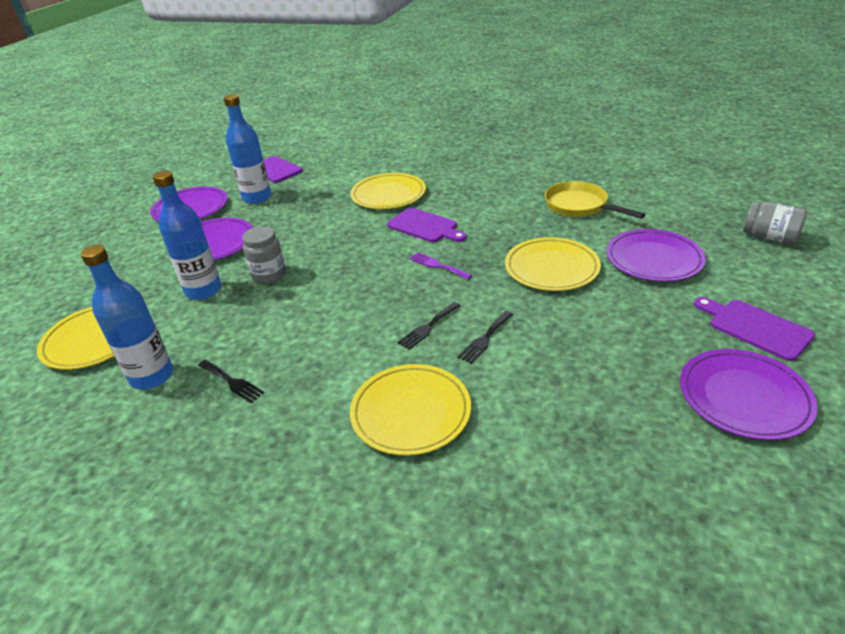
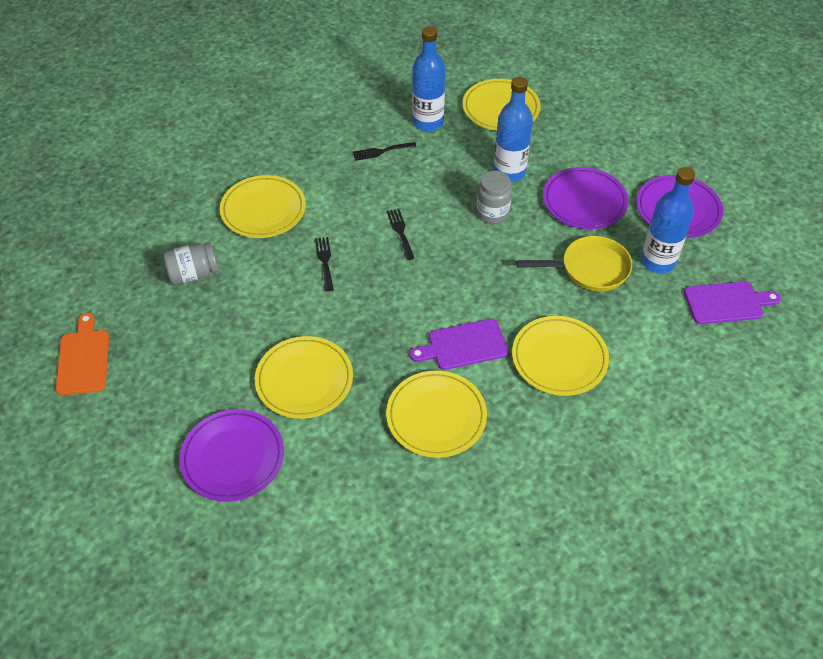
camera: 125 degrees right, 15 degrees up
(437, 265) = (391, 313): purple fork -> none
(485, 339) = (278, 281): black fork -> black fork (400, 232)
(494, 210) = (436, 416): none -> yellow plate
(579, 206) = (367, 489): yellow pan -> yellow pan (590, 269)
(744, 397) = (83, 359): purple plate -> orange cutting board
(755, 328) = (105, 431): purple cutting board -> none
(769, 237) = (150, 580): grey jar -> grey jar (193, 274)

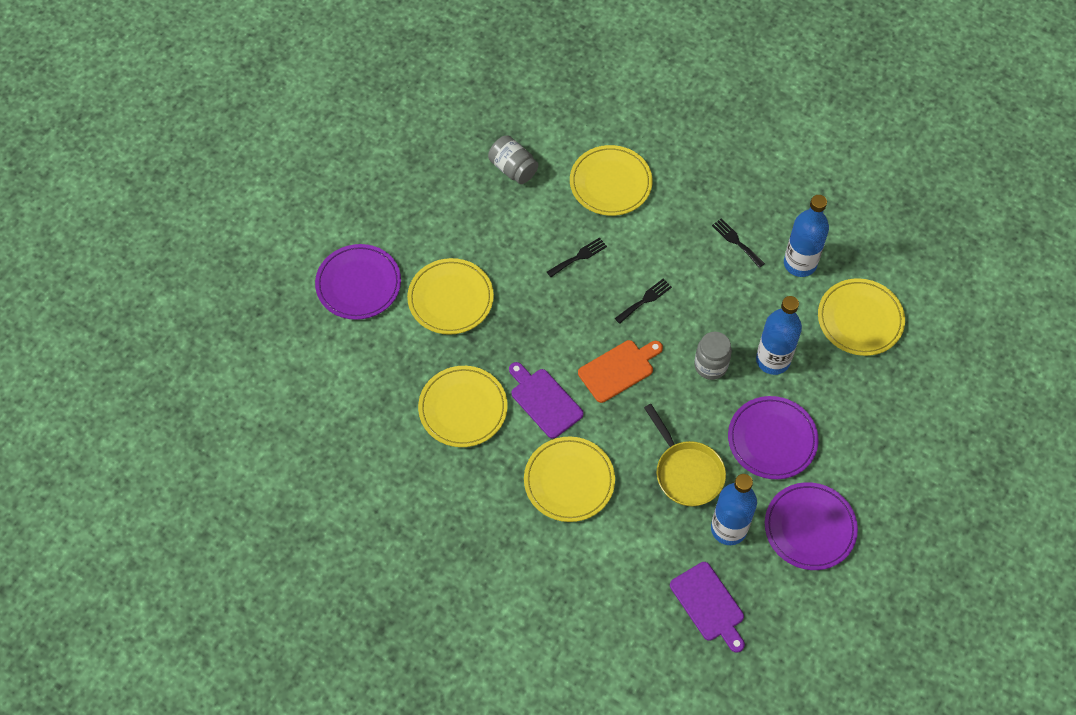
camera: 65 degrees right, 10 degrees up
(83, 359) = (394, 140): orange cutting board -> orange cutting board (618, 369)

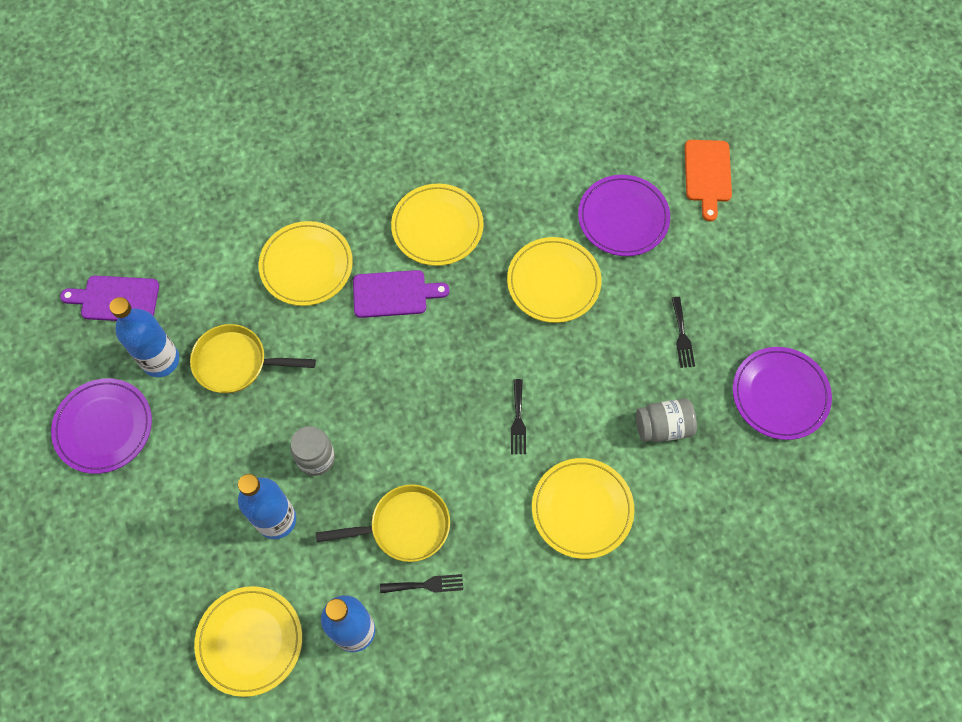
camera: 125 degrees right, 5 degrees up
(618, 369) = (375, 375): orange cutting board -> orange cutting board (707, 174)
(645, 300) = (427, 448): black fork -> black fork (682, 336)
(710, 278) = (404, 526): none -> yellow pan
(772, 439) = (204, 458): purple plate -> purple plate (780, 395)

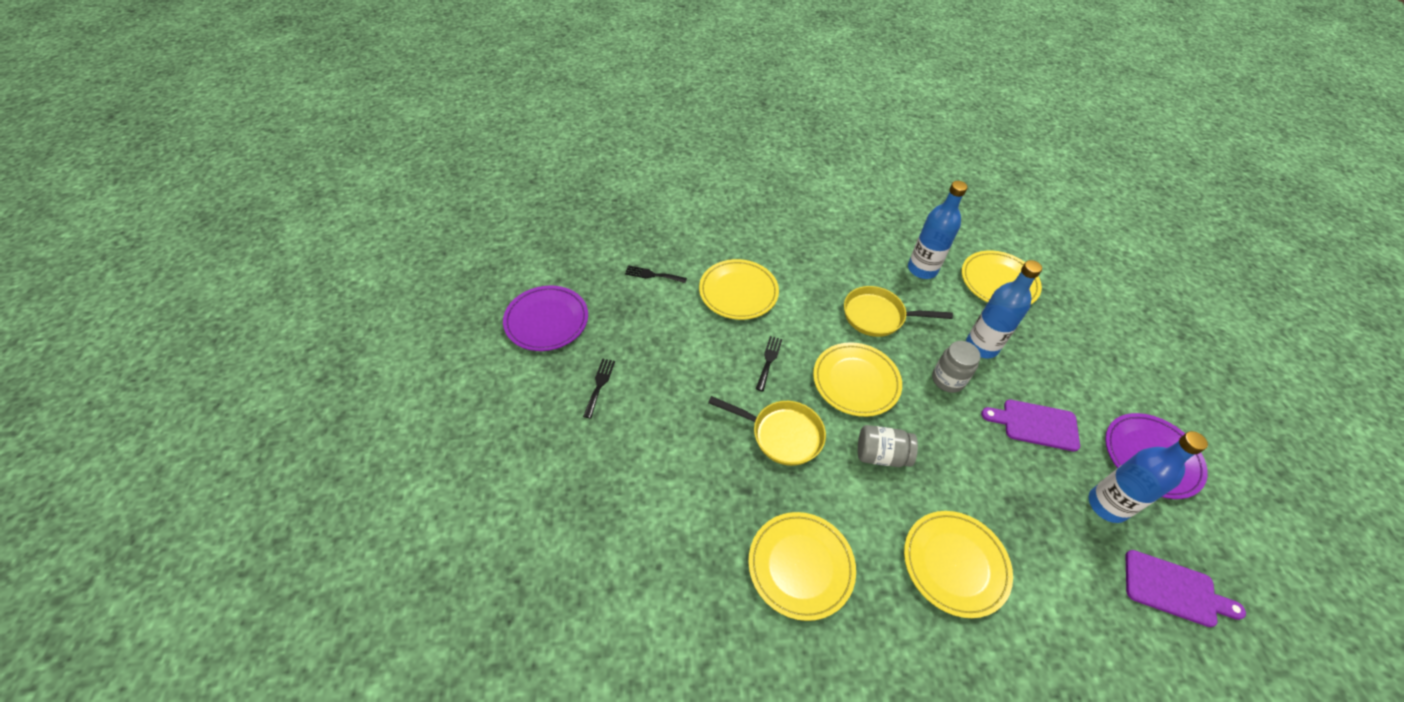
camera: 165 degrees left, 15 degrees down
(236, 363) = (1027, 480): yellow pan -> yellow pan (782, 434)
(394, 294) = (861, 503): purple cutting board -> purple cutting board (1035, 424)
(426, 585) = (867, 280): black fork -> black fork (652, 275)
(553, 282) = (695, 467): yellow plate -> yellow plate (856, 381)
(623, 218) = (595, 513): purple plate -> none
(663, 427) = (652, 325): grey jar -> grey jar (881, 455)
(707, 174) = (479, 535): orange cutting board -> none

